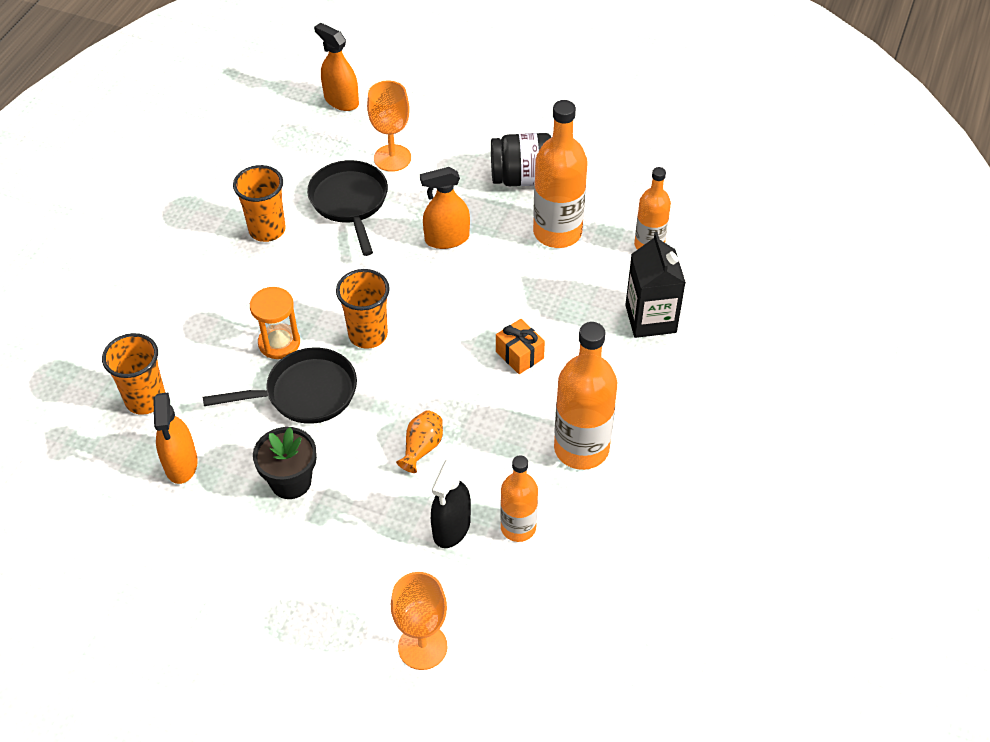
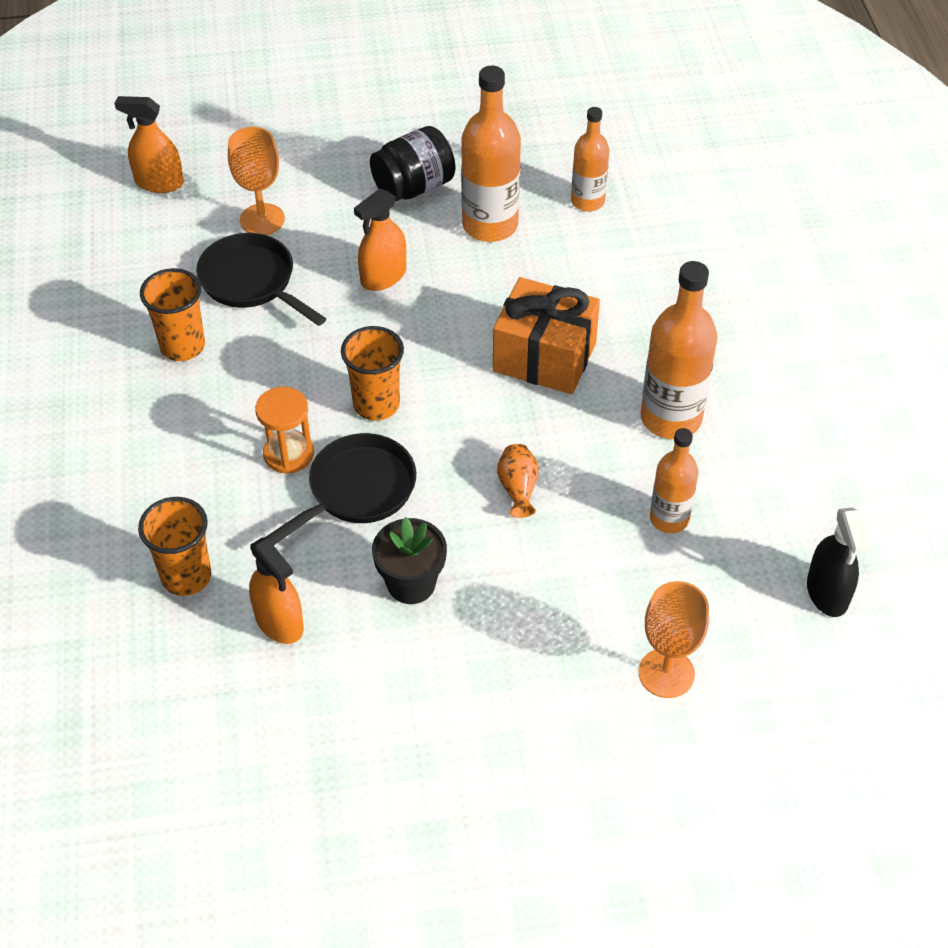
camera: 30 degrees left, 0 degrees up
(451, 527) = (606, 549): black spray bottle -> black spray bottle (827, 592)
(519, 355) = (544, 357): orange gift -> orange gift, size x1.99
(650, 319) = (642, 269): black carton -> none

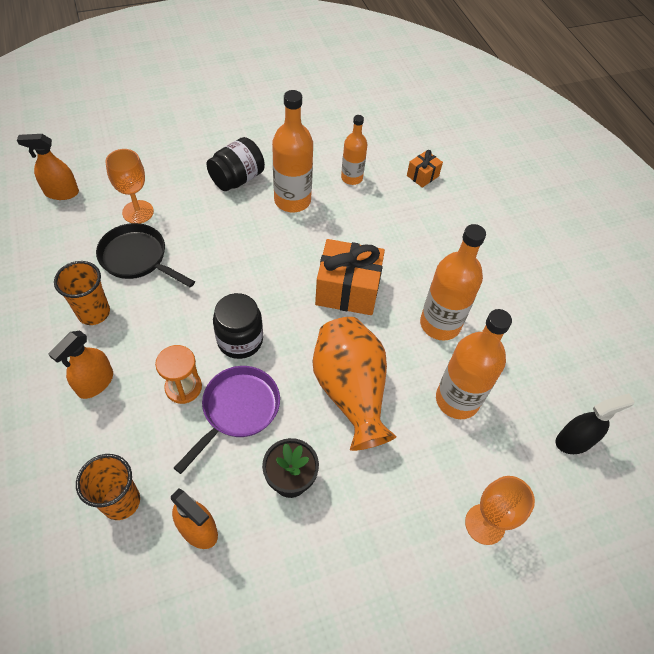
camera: 15 degrees left, 5 degrees up
(356, 491) = (237, 410): black pan -> purple pan
(376, 404) = (240, 340): orange cup -> black jar
(383, 276) = (228, 244): orange spray bottle -> orange spray bottle (95, 383)
(518, 488) = (350, 392): orange vase -> orange vase, size x2.46
(669, 518) = (457, 400): orange bottle -> orange bottle, size x1.63
(699, 208) = (422, 176): none -> orange gift
(827, 592) = (574, 441): black spray bottle -> black spray bottle turned 90 degrees counterclockwise

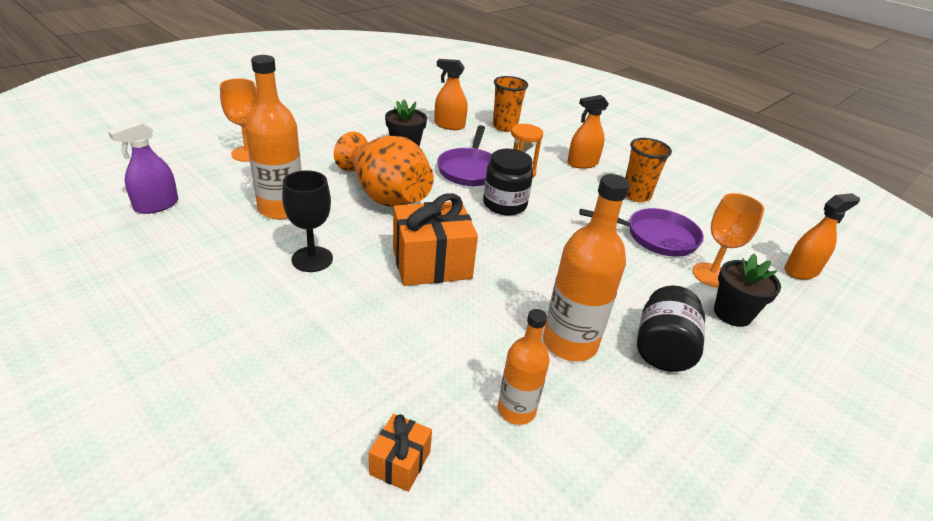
camera: 155 degrees right, 20 degrees down
(95, 383) = (582, 163): orange spray bottle -> orange spray bottle turned 120 degrees counterclockwise
(137, 258) = (656, 237): black pan -> purple pan
(163, 183) = (732, 314): none -> black flower pot
(440, 324) = (312, 259): orange bottle -> black goblet
(574, 441) = (156, 205): black spray bottle -> purple spray bottle

